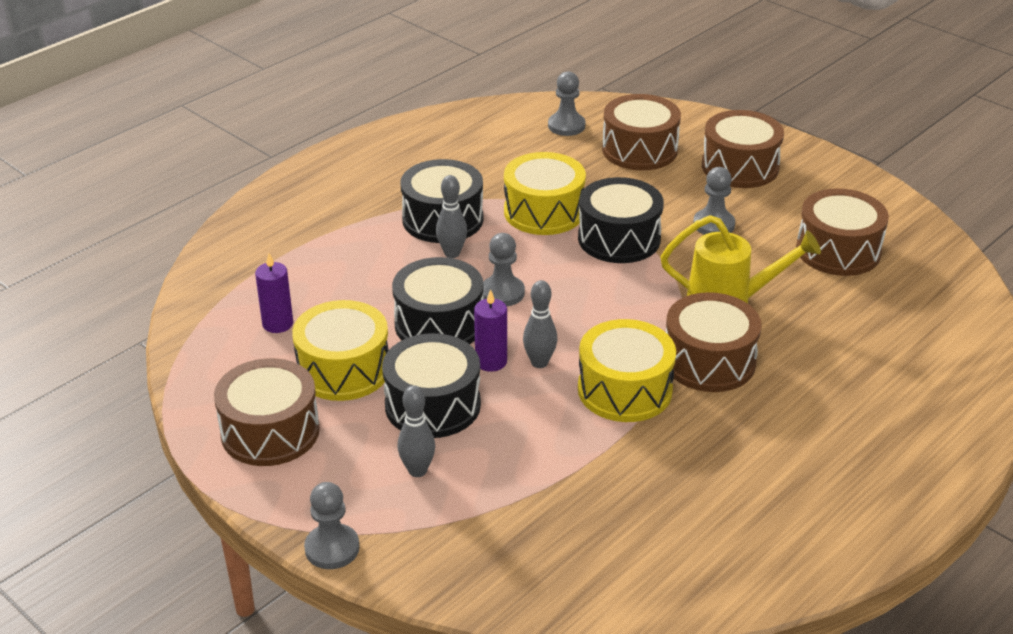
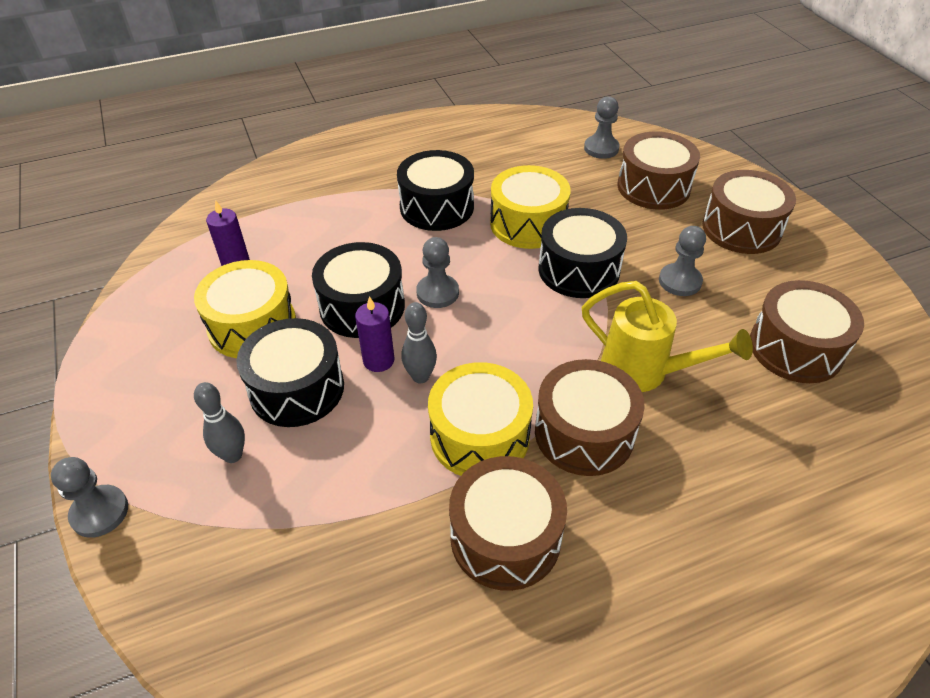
camera: 25 degrees right, 10 degrees up
(270, 431) = (149, 367): brown drum -> brown drum (505, 537)
(452, 253) = (421, 241): grey bowling pin -> none

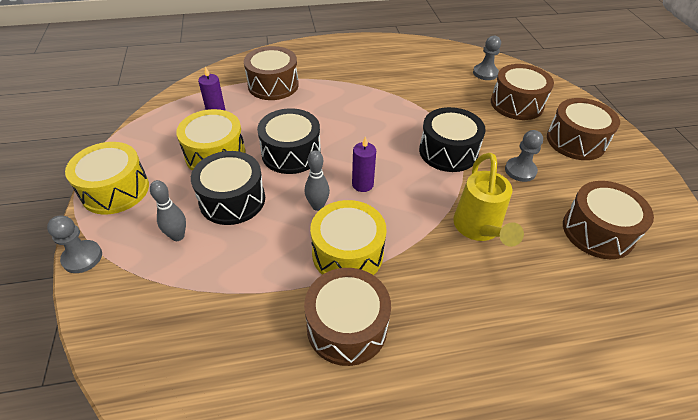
camera: 10 degrees right, 0 degrees up
(378, 360) = (292, 190): purple candle -> purple candle (362, 184)
(437, 207) = (359, 96): black drum -> none
(437, 293) = (345, 152): grey pawn -> none
(528, 223) = (420, 116): yellow drum -> yellow drum (115, 190)
(584, 433) = (423, 264): brown drum -> brown drum (273, 85)
(645, 372) = (479, 230): yellow watering can -> yellow watering can turned 45 degrees clockwise

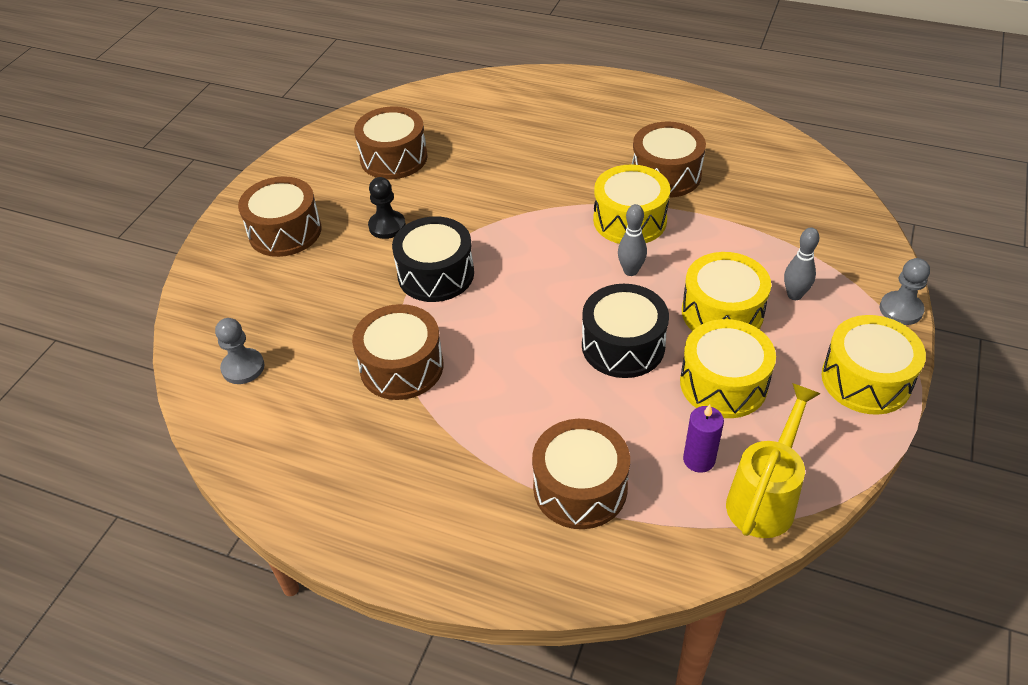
camera: 145 degrees left, 0 degrees up
(232, 200) = (722, 312): black drum -> yellow drum
(362, 184) = (566, 275): purple candle -> none
(479, 230) = (493, 195): yellow watering can -> yellow watering can (765, 497)
(516, 104) = (276, 301): brown drum -> brown drum (401, 367)
(520, 171) = (387, 226): grey pawn -> black pawn

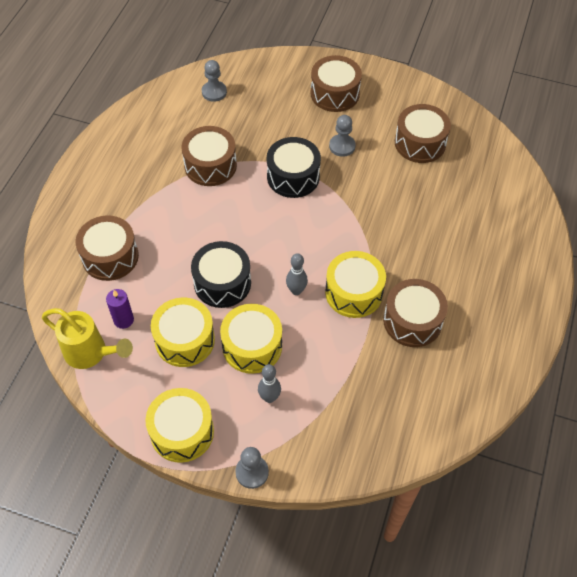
camera: 85 degrees right, 10 degrees up
(387, 226) = (342, 146): black pawn -> grey pawn

